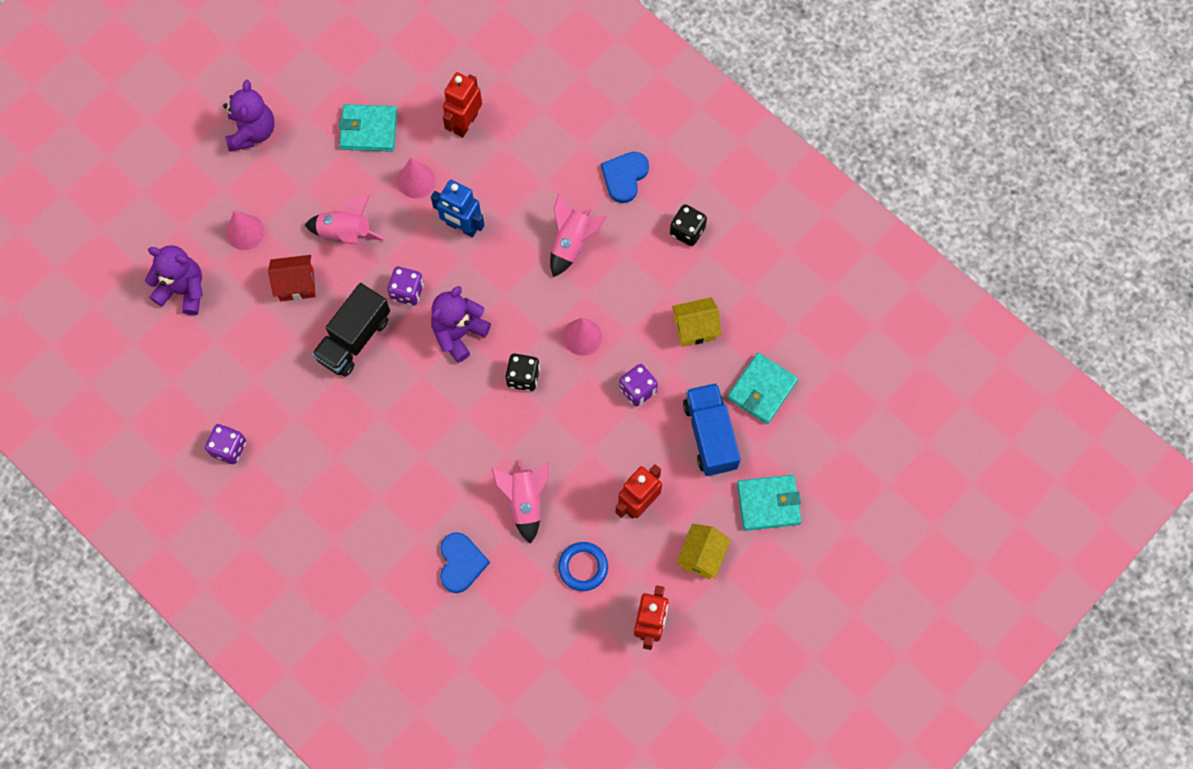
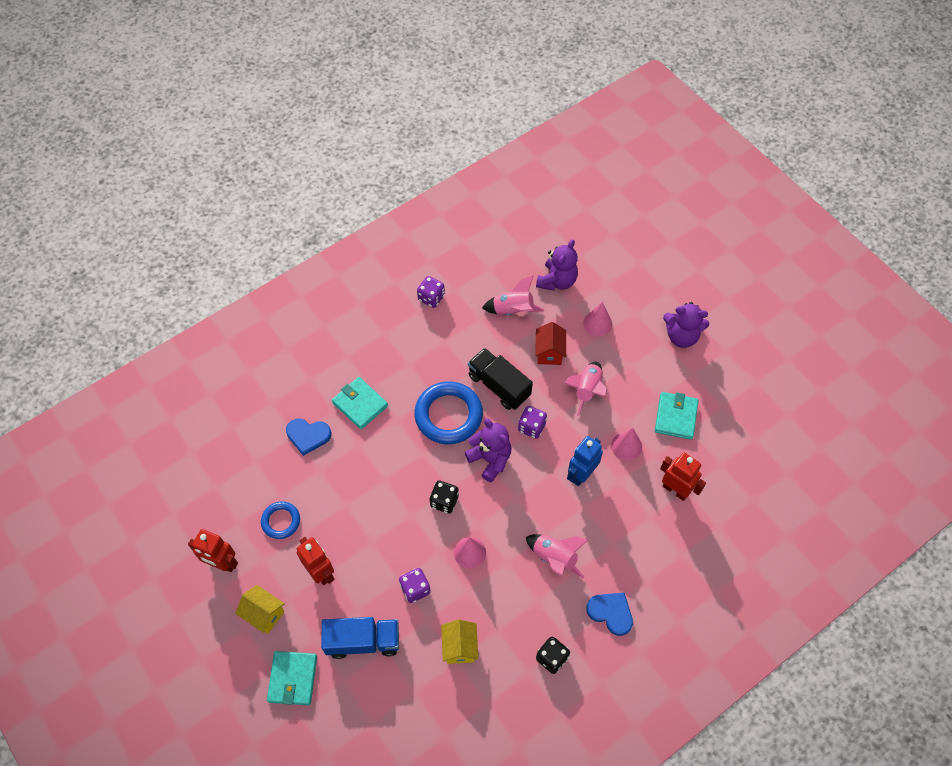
camera: 100 degrees right, 10 degrees down
(405, 393) = (448, 415): none -> blue ring
(525, 501) = (343, 487): pink rocket -> pink rocket (513, 310)
(762, 390) = (393, 694): turquoise wallet -> turquoise wallet (360, 404)

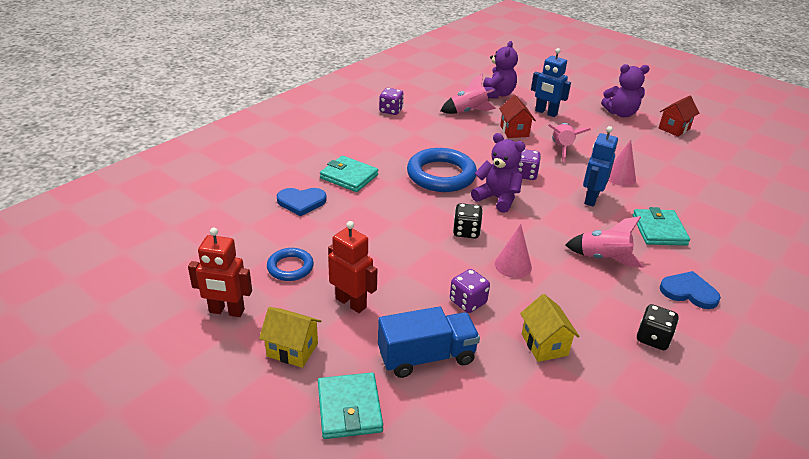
camera: 15 degrees left, 25 degrees down
(499, 386) = (480, 153): black truck -> none
(597, 323) = (546, 113): pink cone -> blue robot
(675, 490) = (684, 199): red robot -> none
(676, 417) = (650, 156): turquoise wallet -> turquoise wallet (659, 230)
(728, 372) = (674, 128): none -> red house

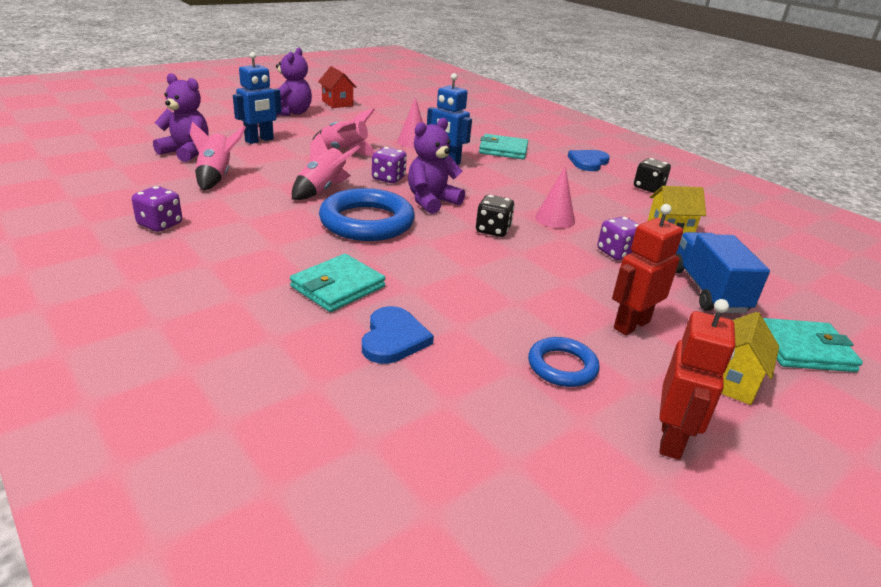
camera: 80 degrees left, 5 degrees down
(514, 131) = (289, 163): red house -> none
(603, 258) = (543, 179): pink rocket -> pink rocket (322, 190)

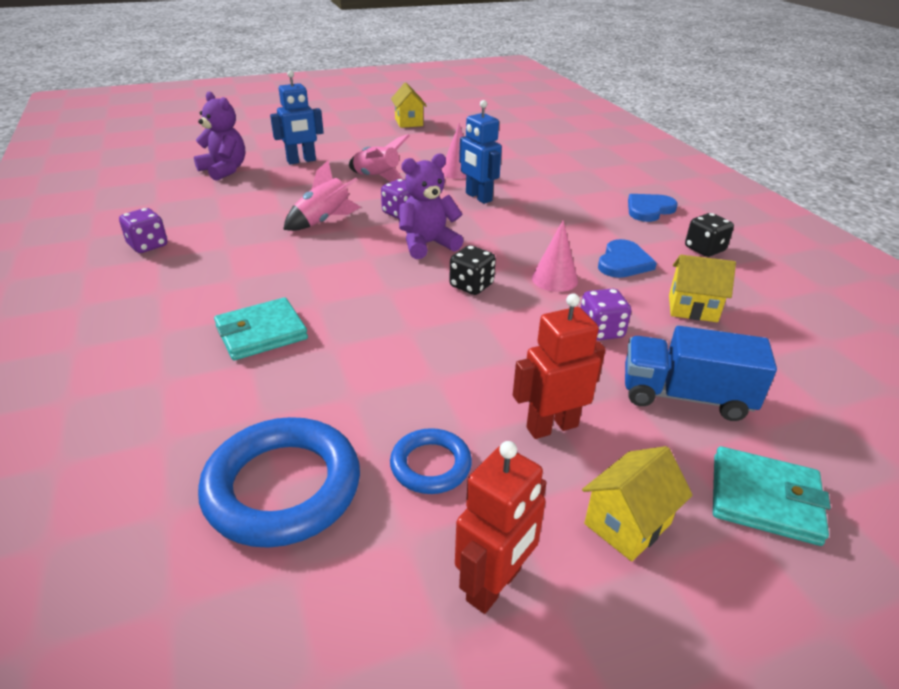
camera: 20 degrees right, 5 degrees up
(216, 176) = (233, 198): pink rocket -> none
(291, 113) = (354, 131): purple teddy bear -> none
(337, 103) = (409, 122): red house -> yellow house
(367, 222) = (342, 262): blue ring -> blue ring (283, 487)
(393, 338) = (274, 400): blue heart -> blue heart (623, 262)
(503, 150) = (554, 187): turquoise wallet -> none
(707, 290) = (685, 396): blue truck -> blue truck turned 90 degrees counterclockwise

